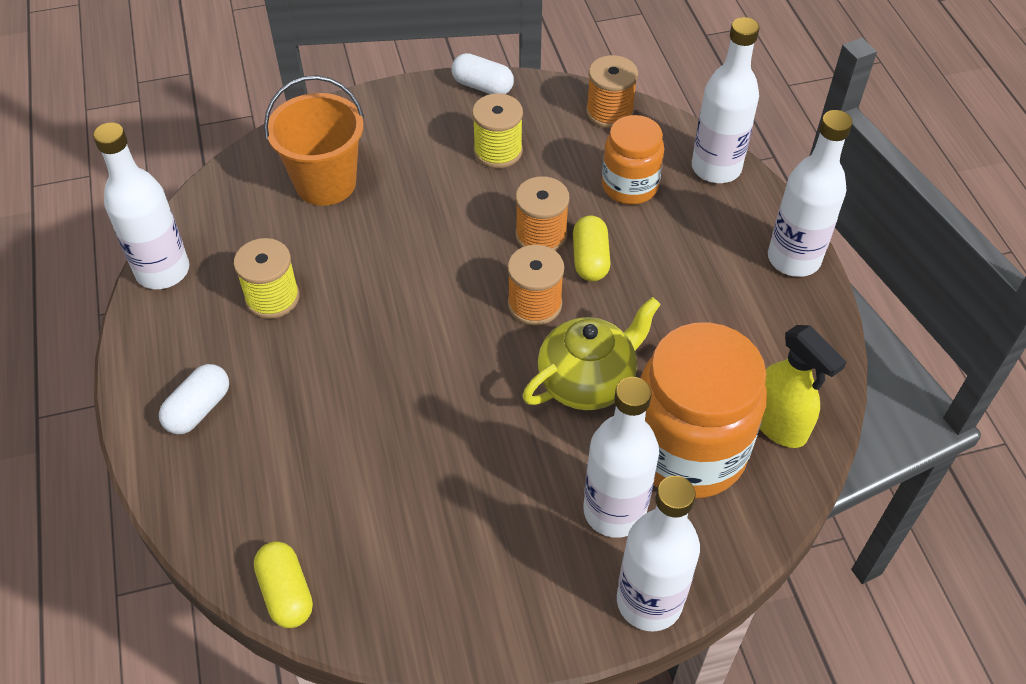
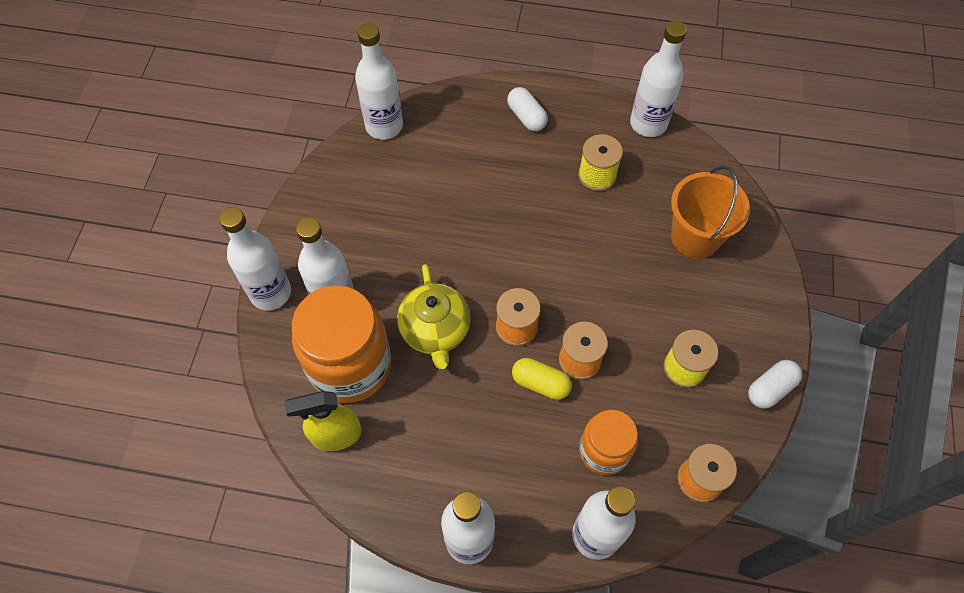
camera: 115 degrees right, 10 degrees up
(286, 593) = (384, 126): yellow capsule -> white bottle

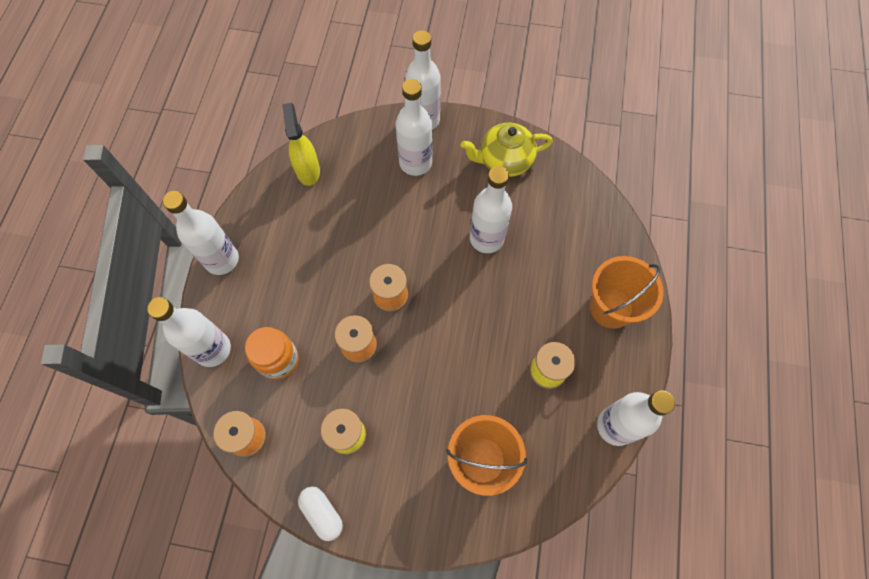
camera: 90 degrees right, 5 degrees up
(350, 365) = (362, 176): orange jar -> none
(384, 126) = (588, 188): white bottle -> white bottle (486, 238)
(435, 331) = (388, 234): yellow teapot -> yellow teapot (504, 161)
(526, 117) = (611, 308): white capsule -> orange bucket
(540, 383) = (339, 312): yellow capsule -> none

